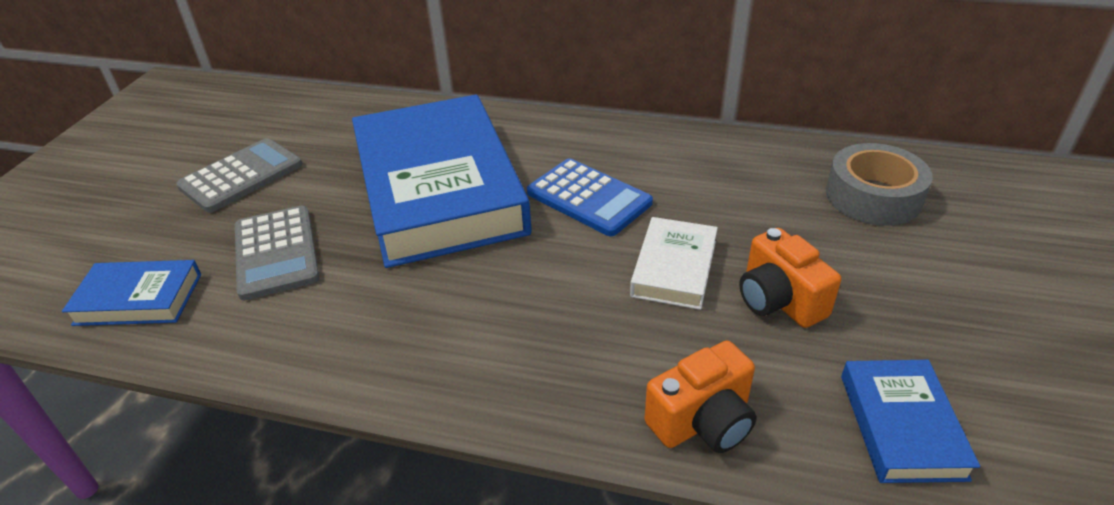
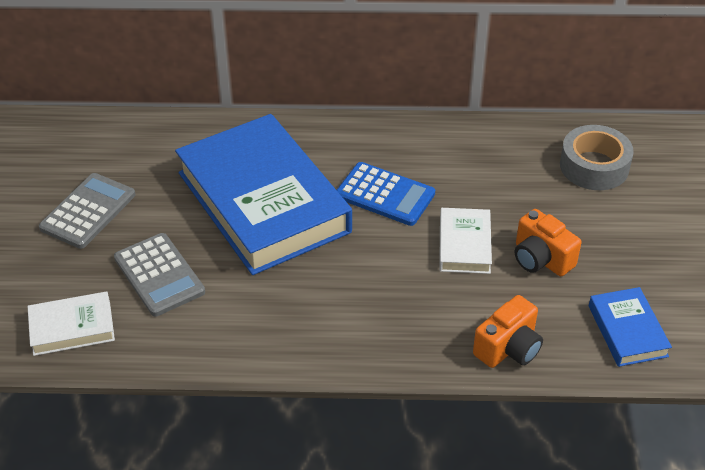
camera: 15 degrees left, 5 degrees up
(138, 299) = (72, 328): blue book -> white book

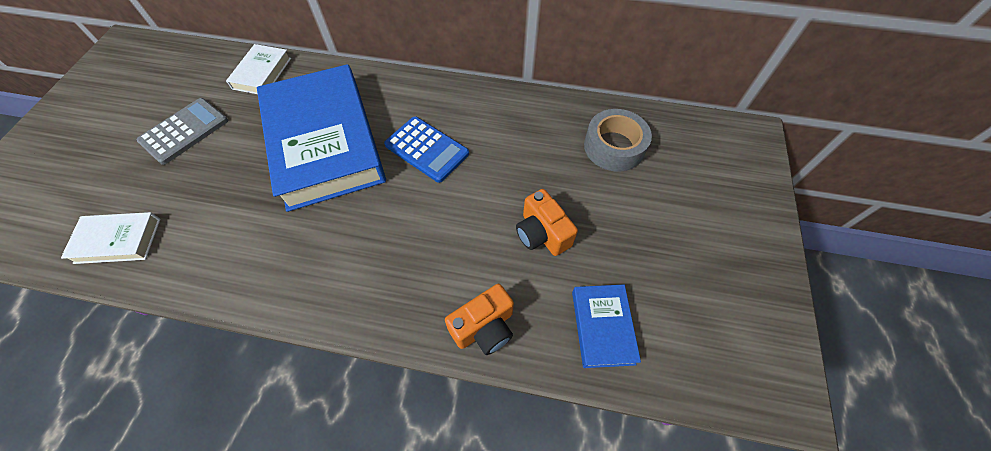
camera: 10 degrees right, 15 degrees up
(159, 275) = (212, 199): grey calculator -> none
(464, 245) = (478, 209): white book -> white book (262, 73)

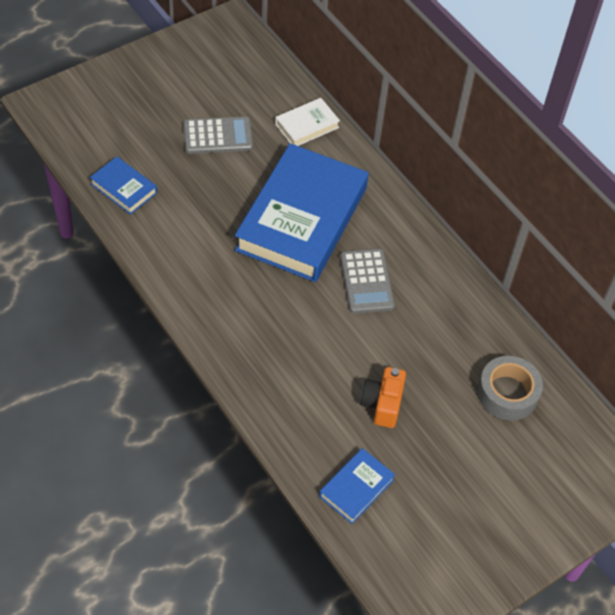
camera: 40 degrees right, 5 degrees down
(118, 240) = (124, 188): white book -> blue book
(426, 149) = (366, 281): blue calculator -> grey calculator
(484, 327) = (285, 424): orange camera -> none

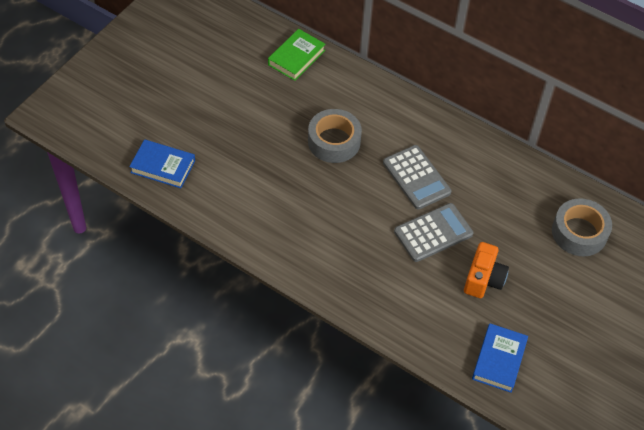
camera: 20 degrees left, 0 degrees up
(218, 136) = (223, 92): grey calculator -> grey calculator (433, 233)
(302, 219) = (334, 141): blue book -> grey tape
(307, 126) = (296, 57): white book -> green book
(382, 404) = (483, 279): orange camera -> orange camera turned 150 degrees counterclockwise

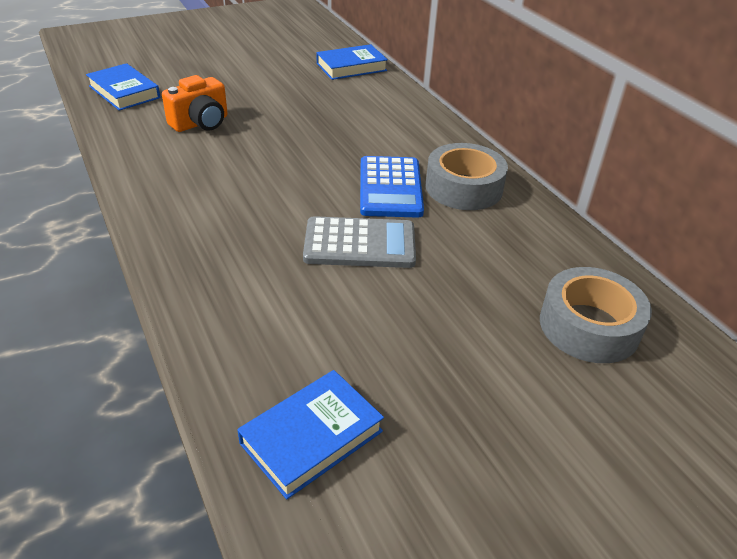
camera: 30 degrees right, 15 degrees down
(296, 57) = (351, 67): green book -> blue book
(334, 141) = (322, 130): grey tape -> grey tape (464, 187)
(416, 177) = (390, 188): grey calculator -> blue calculator
(483, 279) = (384, 320): orange camera -> orange camera (201, 123)

